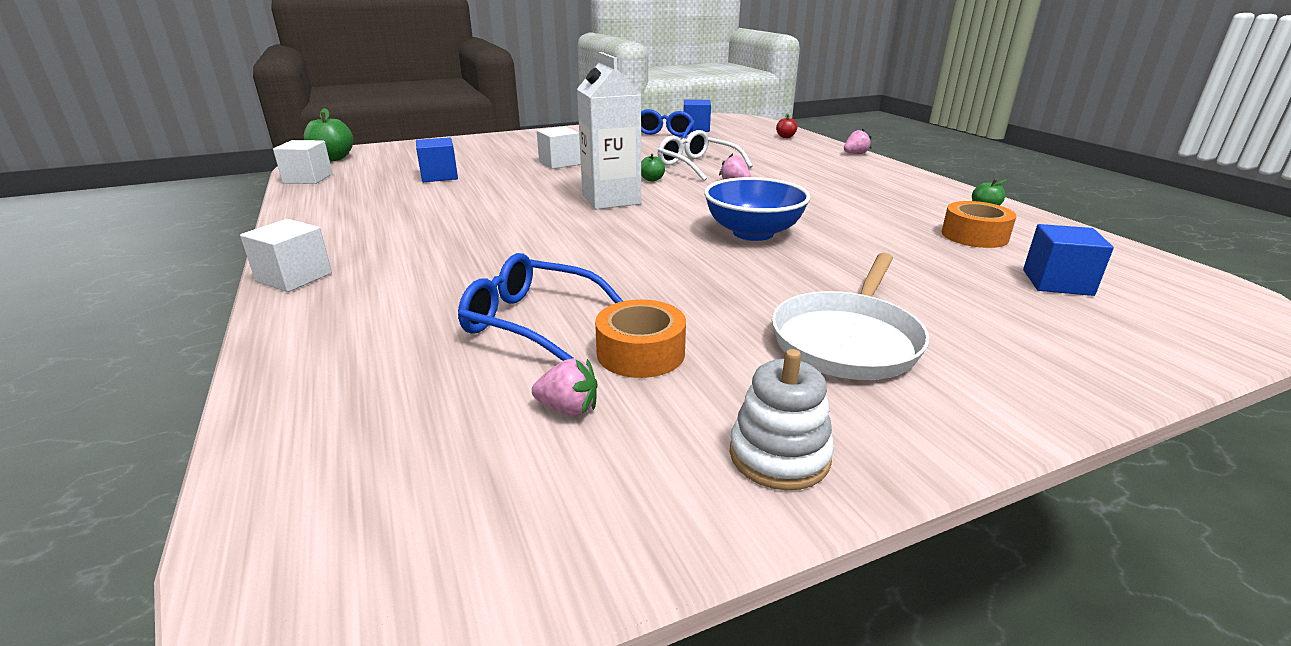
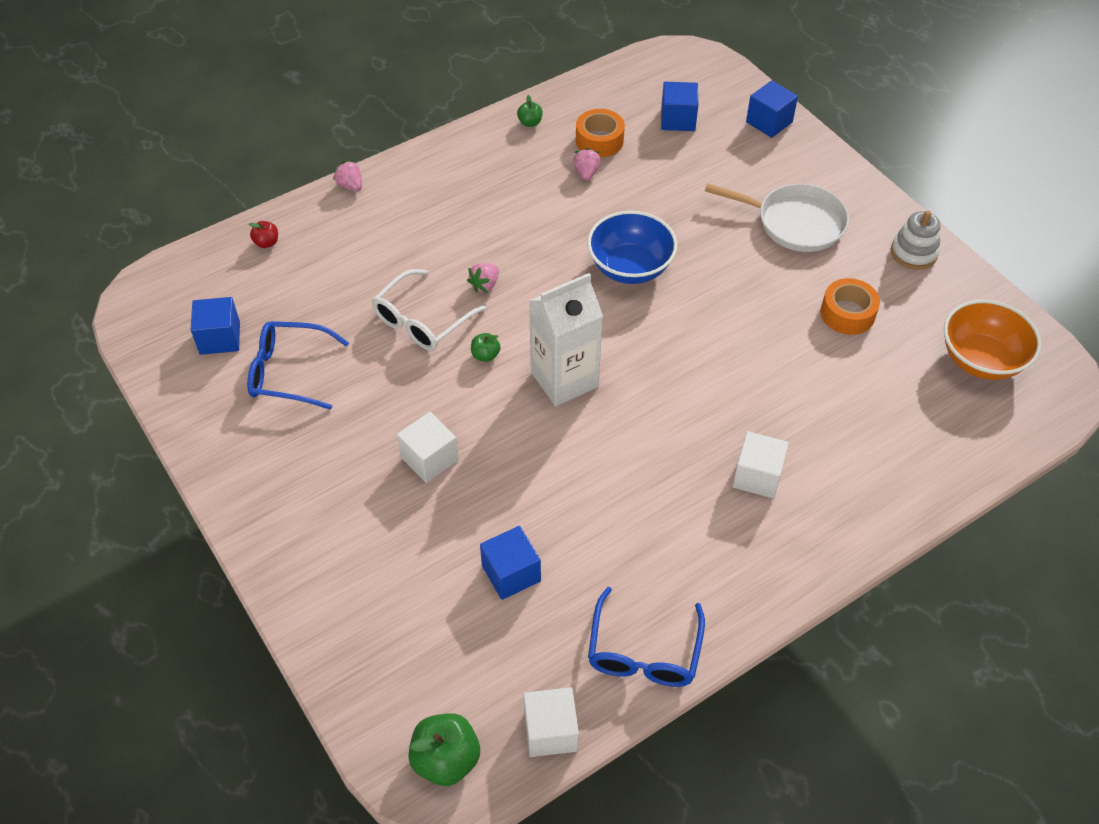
camera: 100 degrees left, 25 degrees up
(294, 277) = (824, 560): white cube -> white cube (757, 476)
(469, 478) = (981, 359): none -> orange bowl
(531, 320) = (831, 376): blue glasses -> blue glasses (644, 651)
(568, 408) = (914, 335): pink strawberry -> pink strawberry (586, 173)
(1114, 354) = (769, 122): none -> blue cube

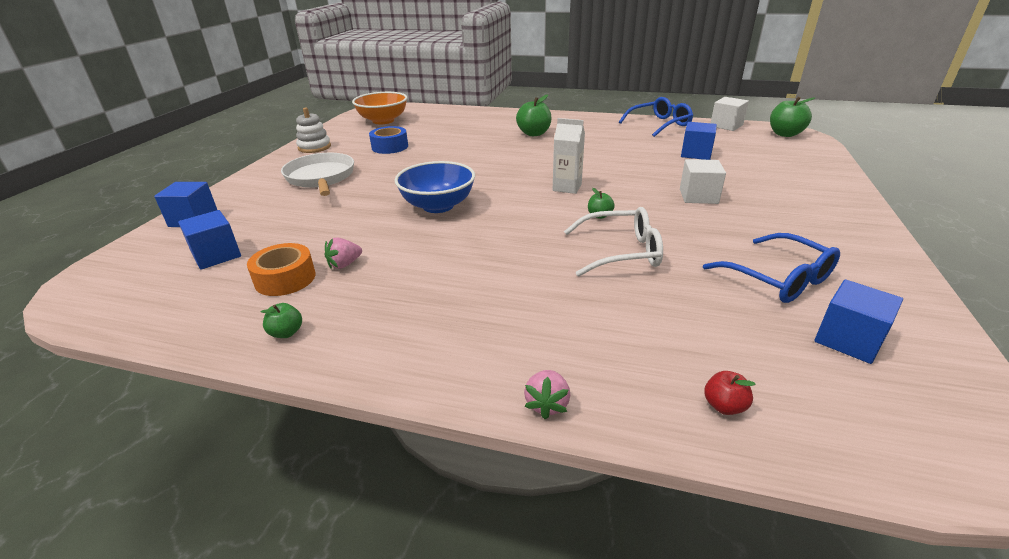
camera: 130 degrees left, 20 degrees down
(485, 285) = (542, 246): pink strawberry -> none
(564, 379) = (567, 187): white carton -> white carton, size x0.62
(757, 476) = (534, 133): white cube -> green apple
(847, 313) = (390, 147): orange tape -> blue tape

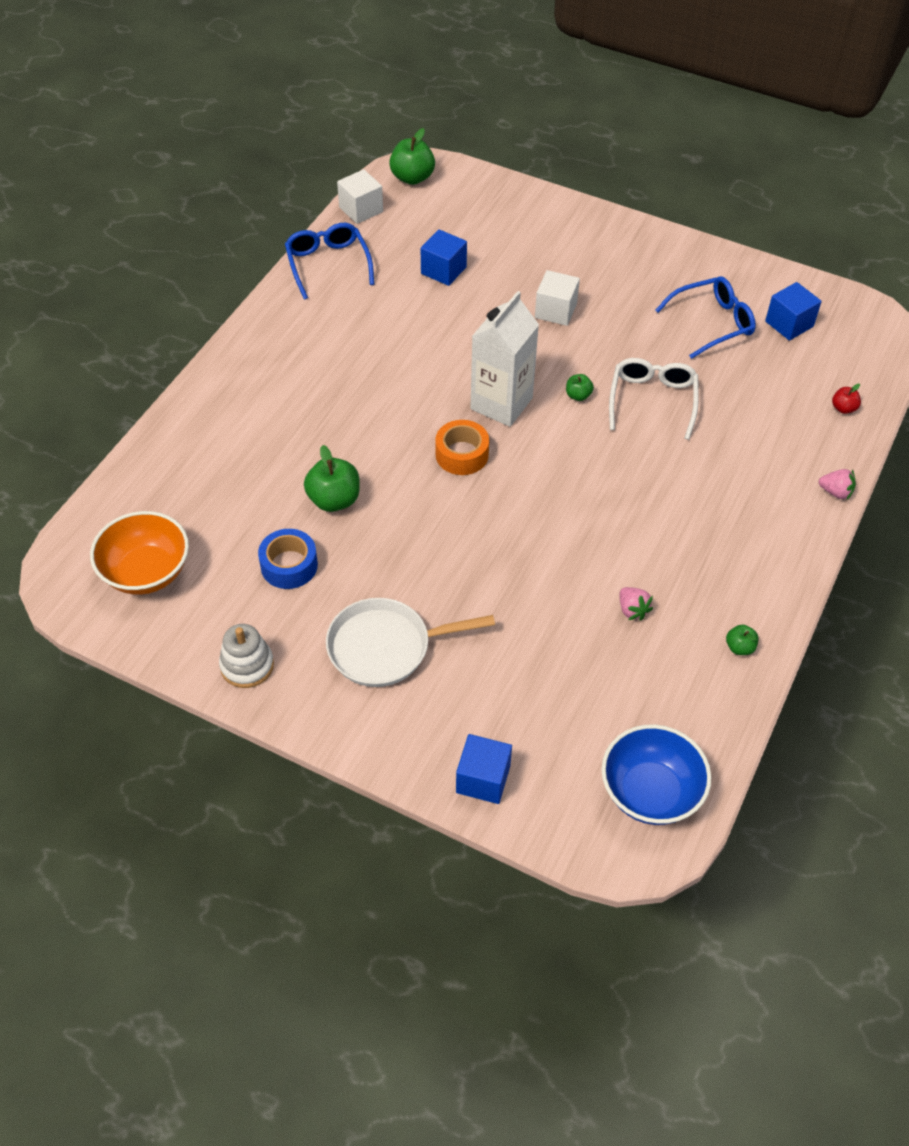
camera: 80 degrees left, 20 degrees up
(216, 255) = (588, 731): blue cube -> none
(285, 279) = (650, 658): orange tape -> orange tape (462, 454)
(438, 206) = (516, 524): blue bowl -> blue bowl (650, 792)
(534, 133) = (305, 395): green apple -> green apple (334, 500)
(567, 187) = (501, 403): white carton -> white carton, size x1.63

